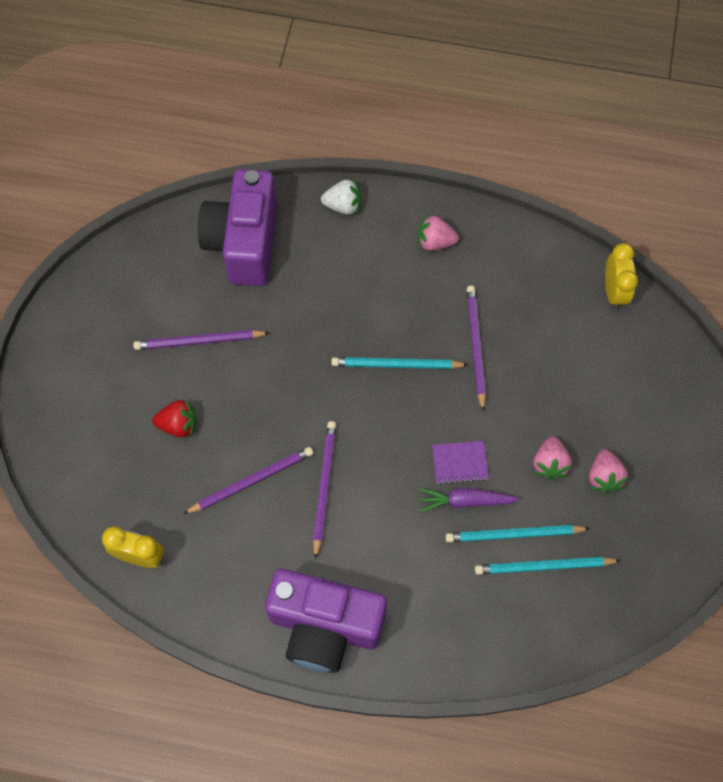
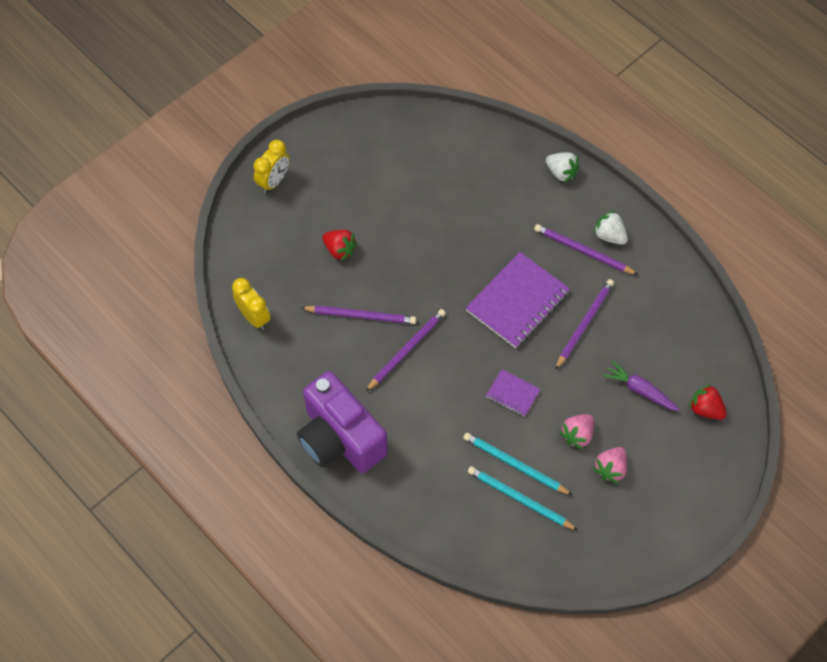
camera: 35 degrees right, 5 degrees down
(199, 341) = (393, 204): purple pencil -> purple pencil (583, 251)
(244, 243) = (472, 157): purple camera -> none
(396, 365) = (517, 302): turquoise pencil -> purple notebook
(435, 242) = (609, 236): pink strawberry -> white strawberry
(465, 501) = (497, 421): purple carrot -> purple carrot (640, 390)
(614, 291) = (718, 348): yellow clock -> yellow clock (274, 181)
(645, 359) = (705, 409): none -> red strawberry

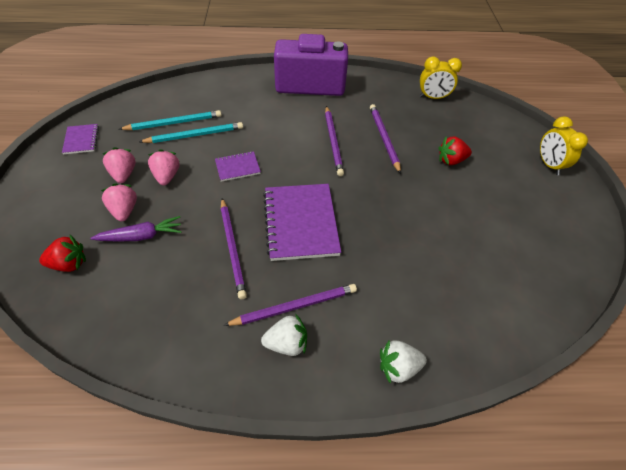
camera: 130 degrees right, 10 degrees down
(361, 316) = (384, 138): purple pencil -> purple pencil turned 120 degrees clockwise
(619, 549) = (81, 140): none -> purple notebook
(636, 426) = (124, 210): none -> pink strawberry

